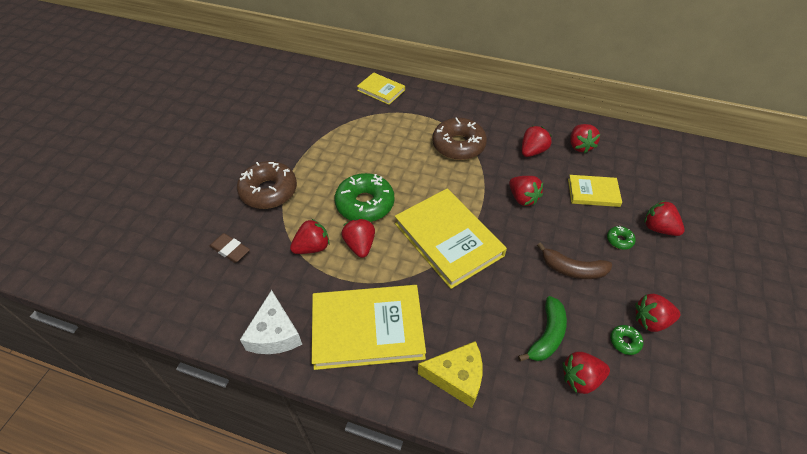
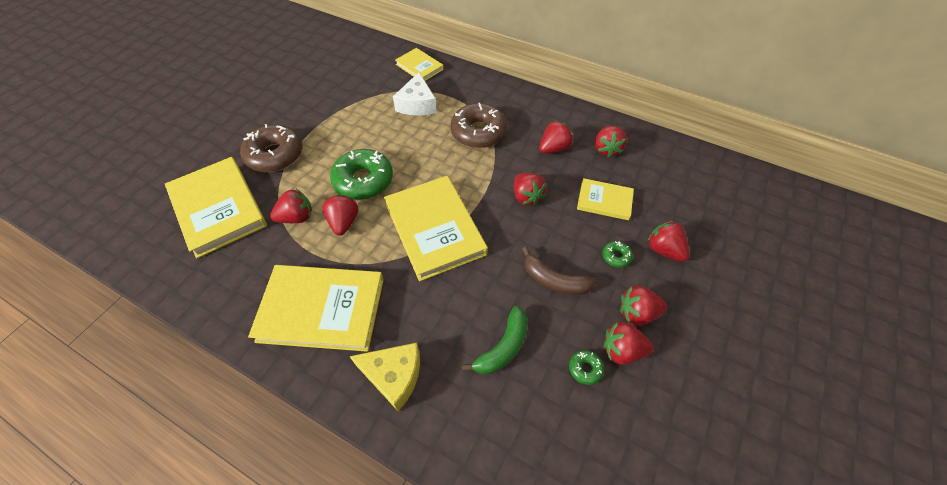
camera: 10 degrees right, 5 degrees up
(230, 250) = (218, 208): brown eraser -> yellow book
(274, 334) = (230, 299): white cheese -> white cheese (417, 104)
(581, 379) = (523, 401): red strawberry -> red strawberry (637, 313)

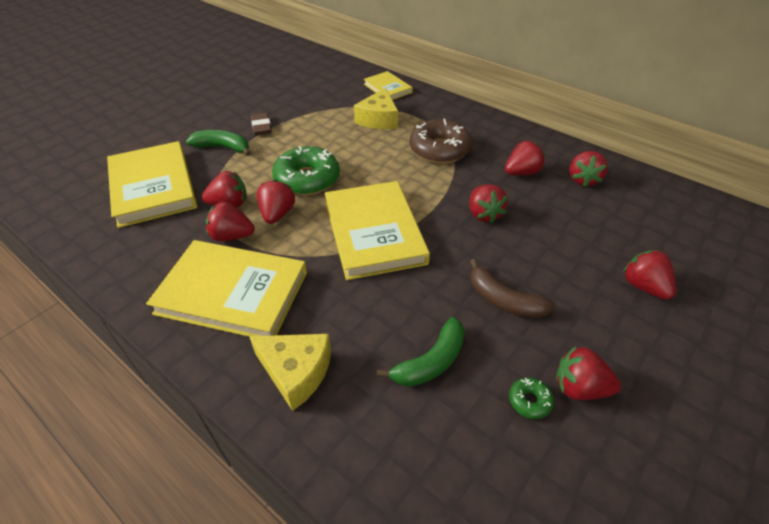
camera: 10 degrees right, 10 degrees down
(275, 155) = (223, 147): brown donut -> green banana
(307, 126) = (261, 127): none -> brown eraser
(417, 104) = (378, 119): white cheese -> yellow cheese
(604, 201) = (575, 228): yellow book -> none
(616, 256) = (583, 286): green donut -> none
(637, 313) = (603, 349): red strawberry -> red strawberry (232, 236)

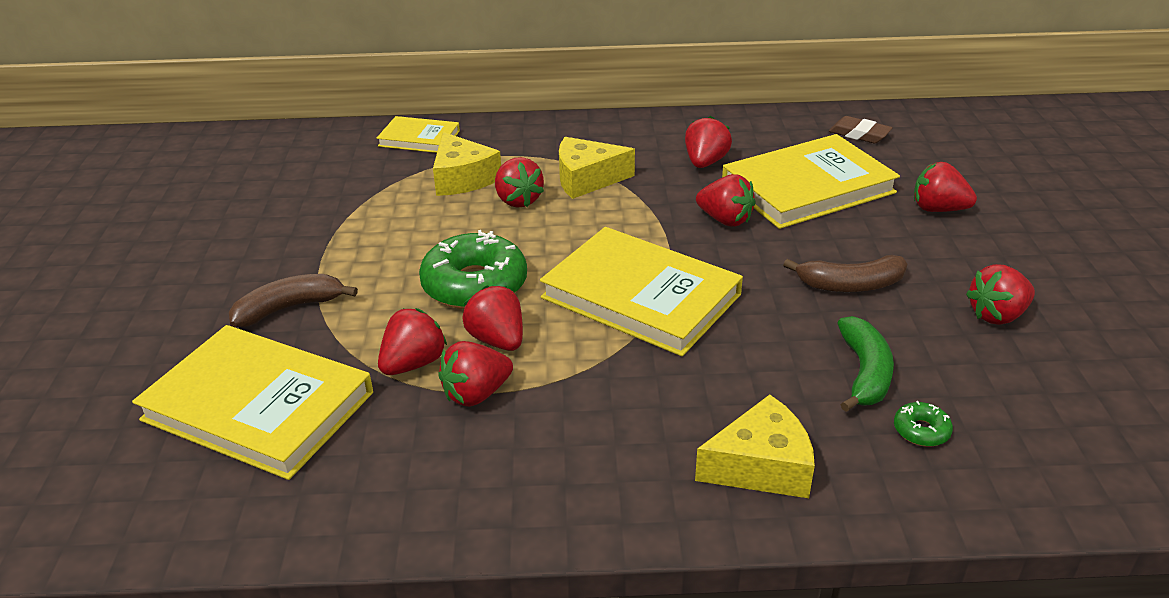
camera: 40 degrees left, 10 degrees down
(223, 147) = (289, 308): green banana -> brown banana
(232, 293) = (575, 446): yellow book -> yellow book (808, 187)
(261, 127) = (308, 257): brown eraser -> brown eraser (859, 134)
(439, 150) = (587, 179): brown donut -> yellow cheese
(529, 401) = (978, 349): green donut -> green donut (921, 431)
(583, 180) = (770, 142): red strawberry -> red strawberry (518, 200)

